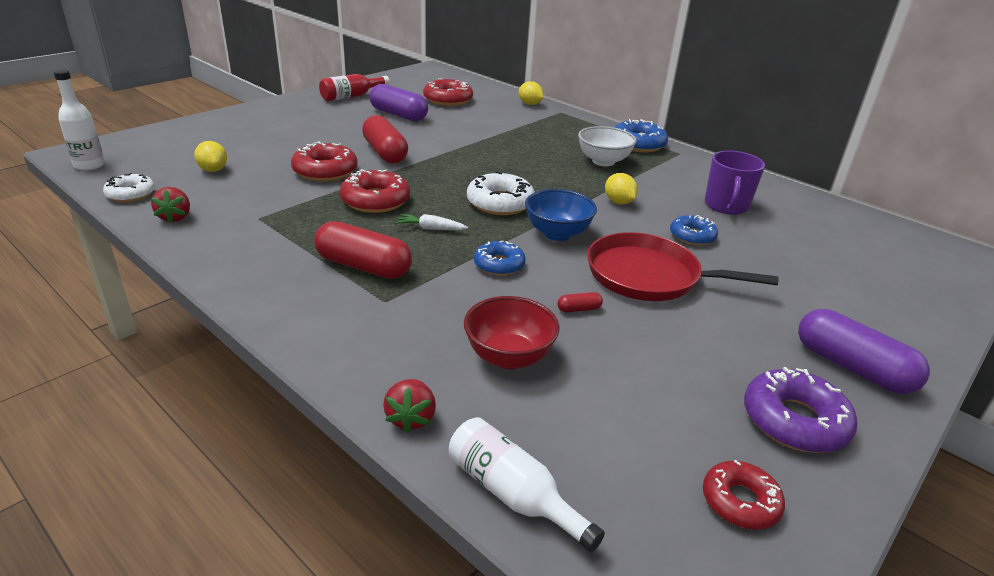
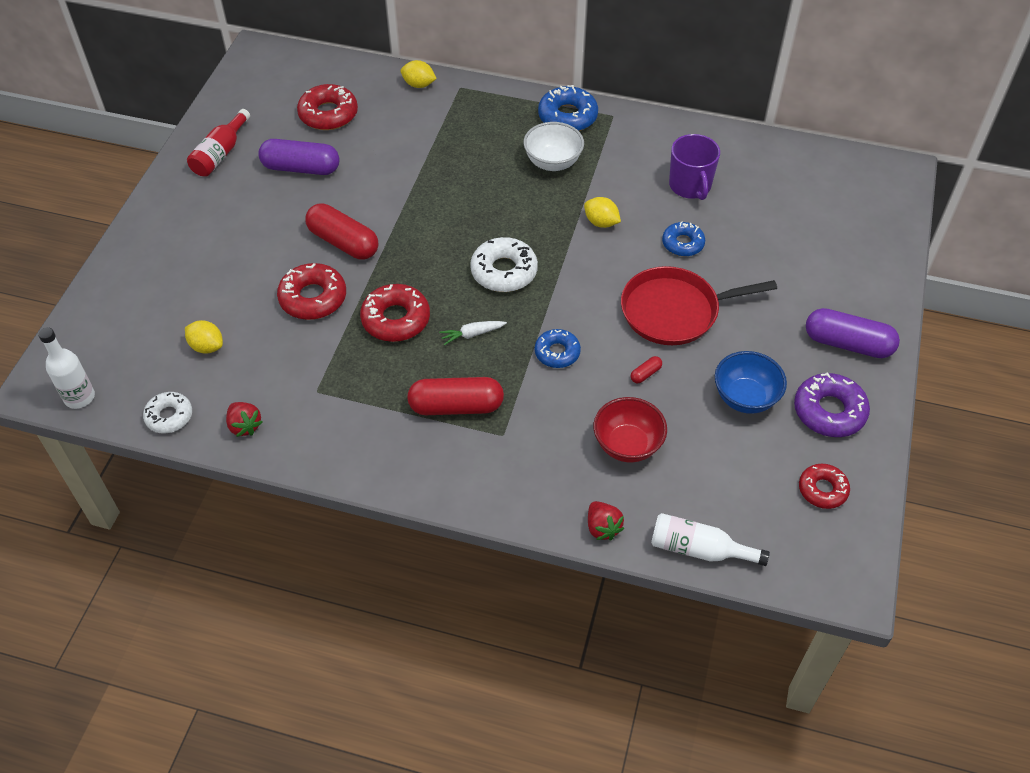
camera: 25 degrees left, 20 degrees up
(557, 233) = (577, 291): blue bowl -> blue bowl (745, 398)

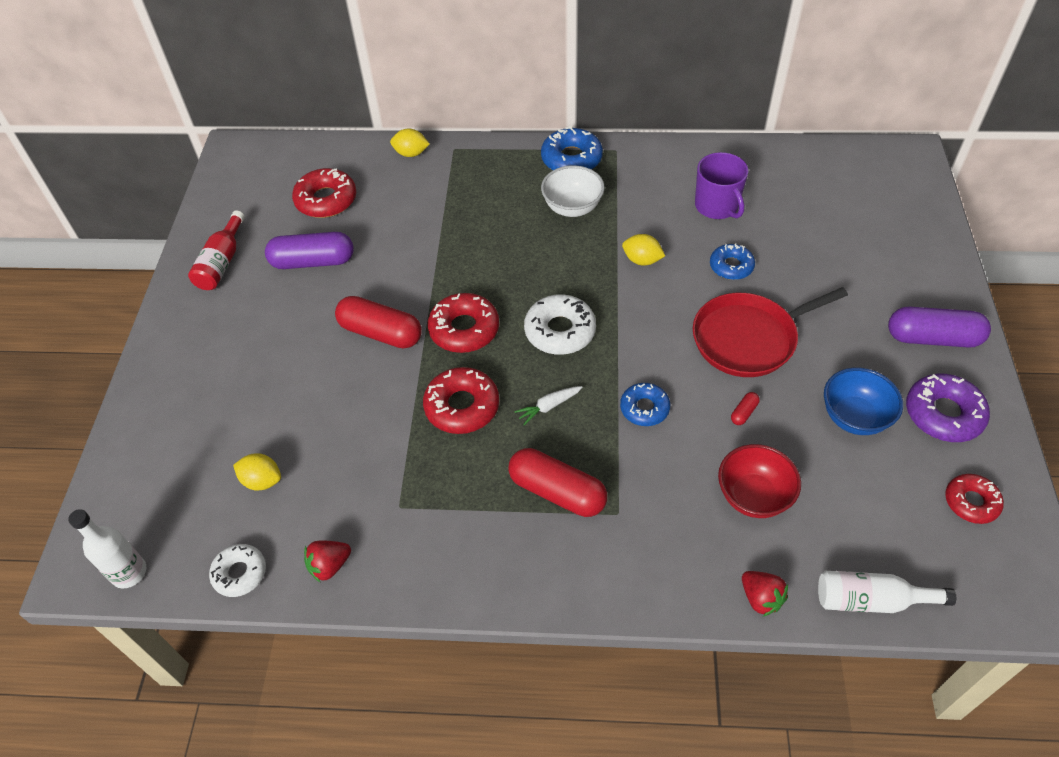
camera: 10 degrees left, 0 degrees up
(244, 426) = (329, 566): red strawberry -> red strawberry turned 105 degrees clockwise
(313, 298) = (365, 401): red donut -> red donut (464, 329)
(456, 406) = (557, 491): red capsule -> red capsule turned 45 degrees clockwise

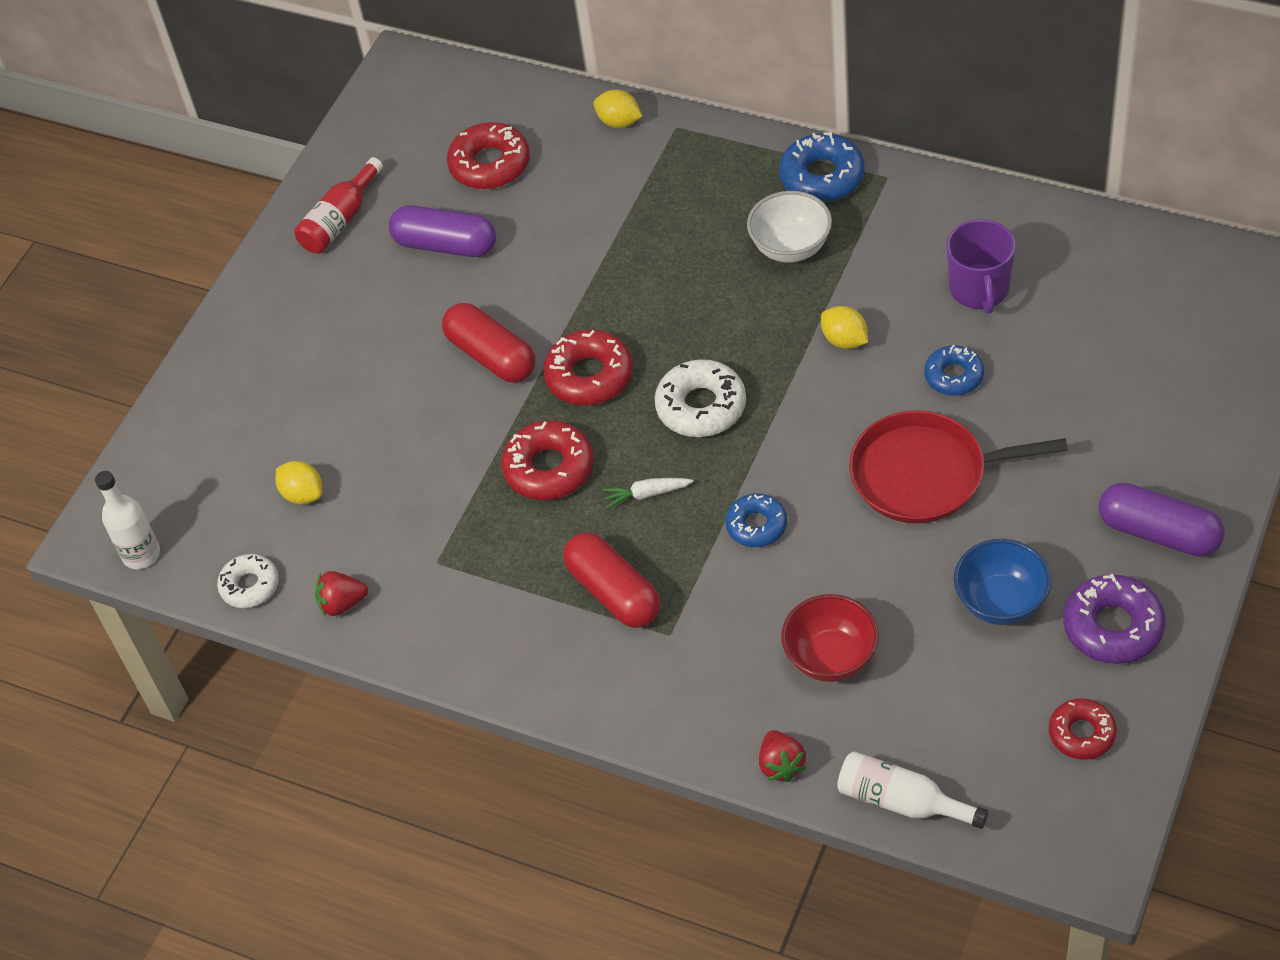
camera: 25 degrees right, 0 degrees up
(744, 412) = (871, 561): red capsule -> none

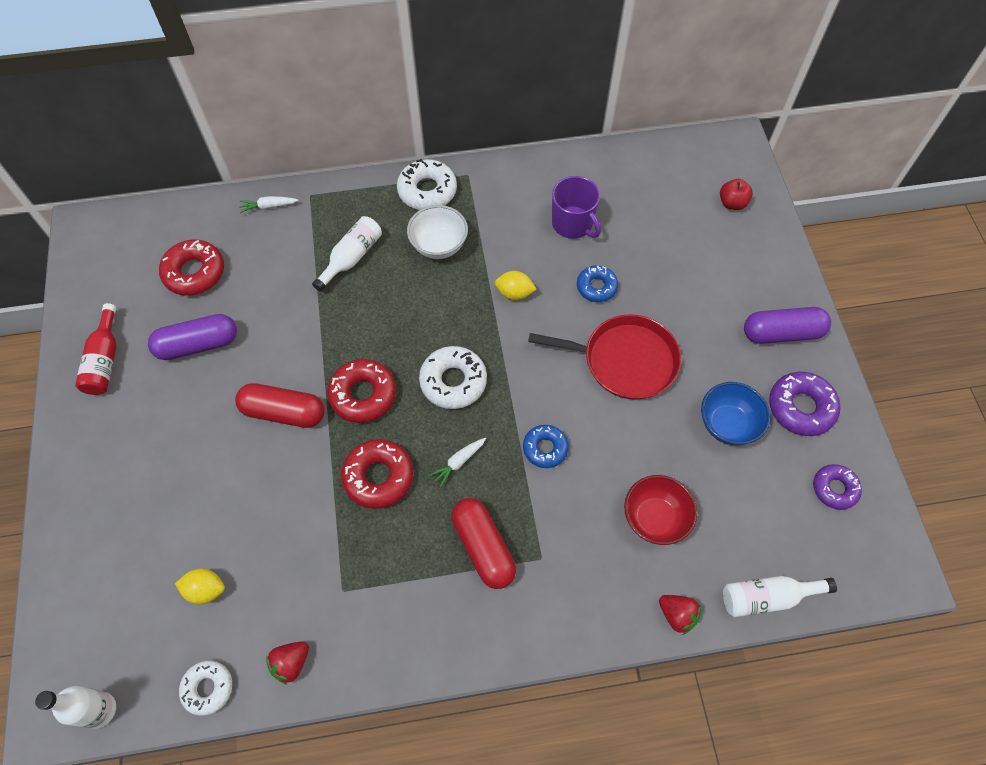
camera: 40 degrees left, 10 degrees up
(614, 592) = (483, 547): red capsule -> red capsule turned 45 degrees clockwise
(619, 122) = (268, 206): yellow lemon -> white carrot
(677, 219) = (351, 258): none -> white bottle
(822, 177) = (427, 191): blue donut -> white donut
(925, 474) = (624, 360): red pan -> red pan turned 135 degrees counterclockwise
(1082, 733) = (834, 489): red donut -> purple donut
(1219, 350) = (732, 203): none -> red apple

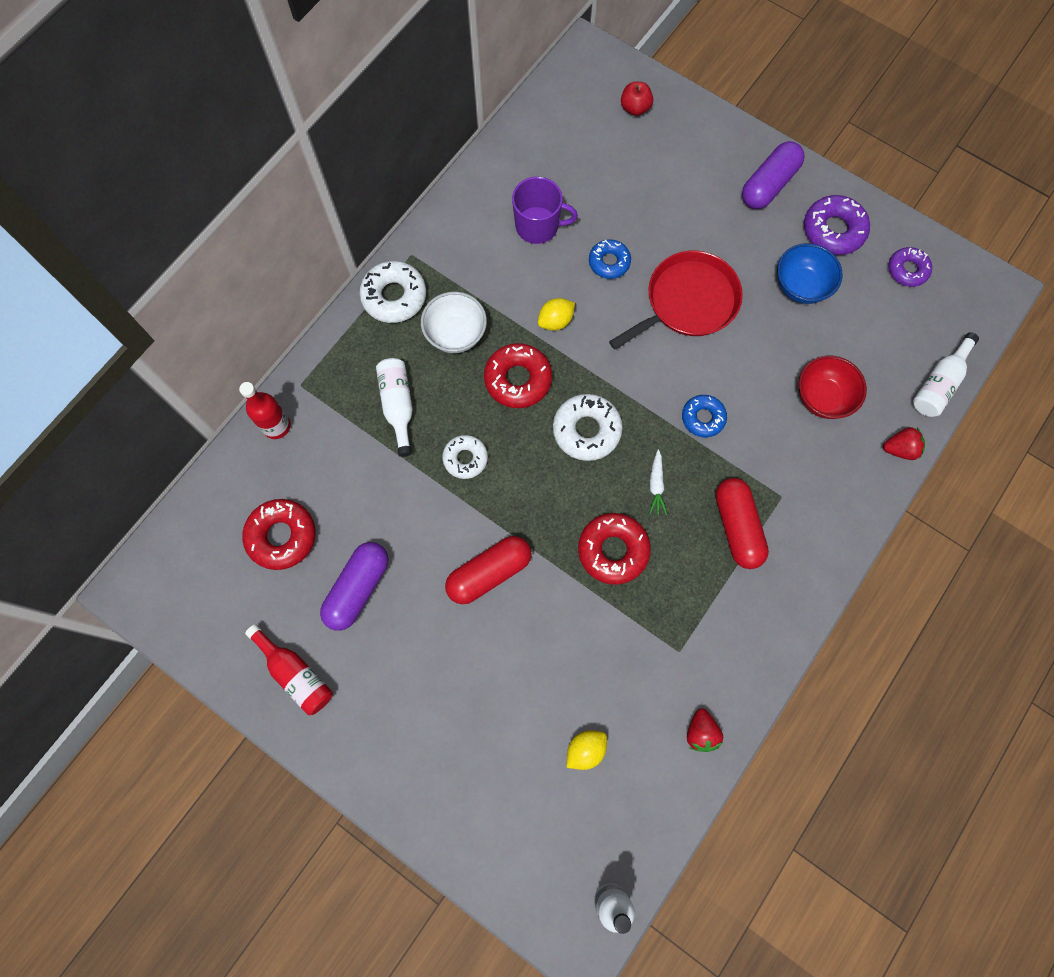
camera: 45 degrees left, 10 degrees up
(208, 688) = (666, 807): white donut -> white donut (465, 458)
(268, 206) = (276, 426): white carrot -> red bottle
(363, 395) = (533, 503): red donut -> red donut (518, 379)
(483, 547) = (737, 527): red capsule -> red capsule turned 60 degrees clockwise

